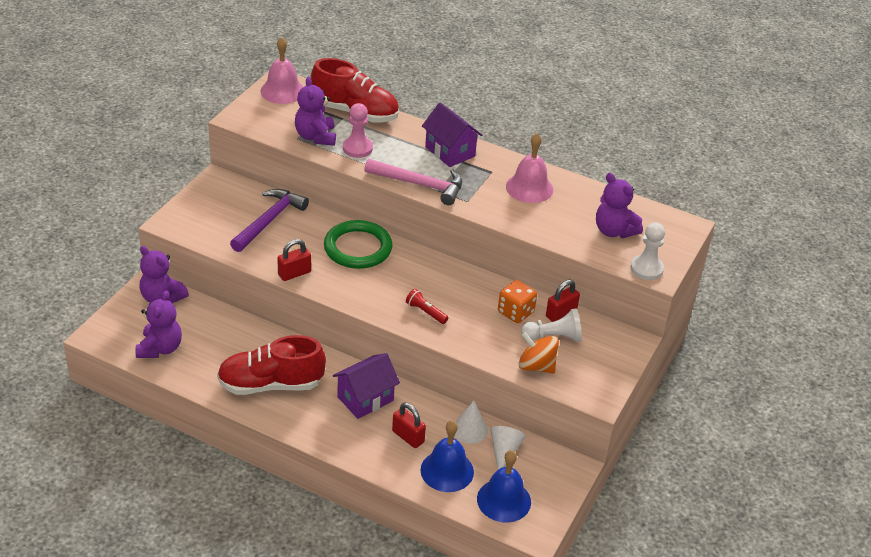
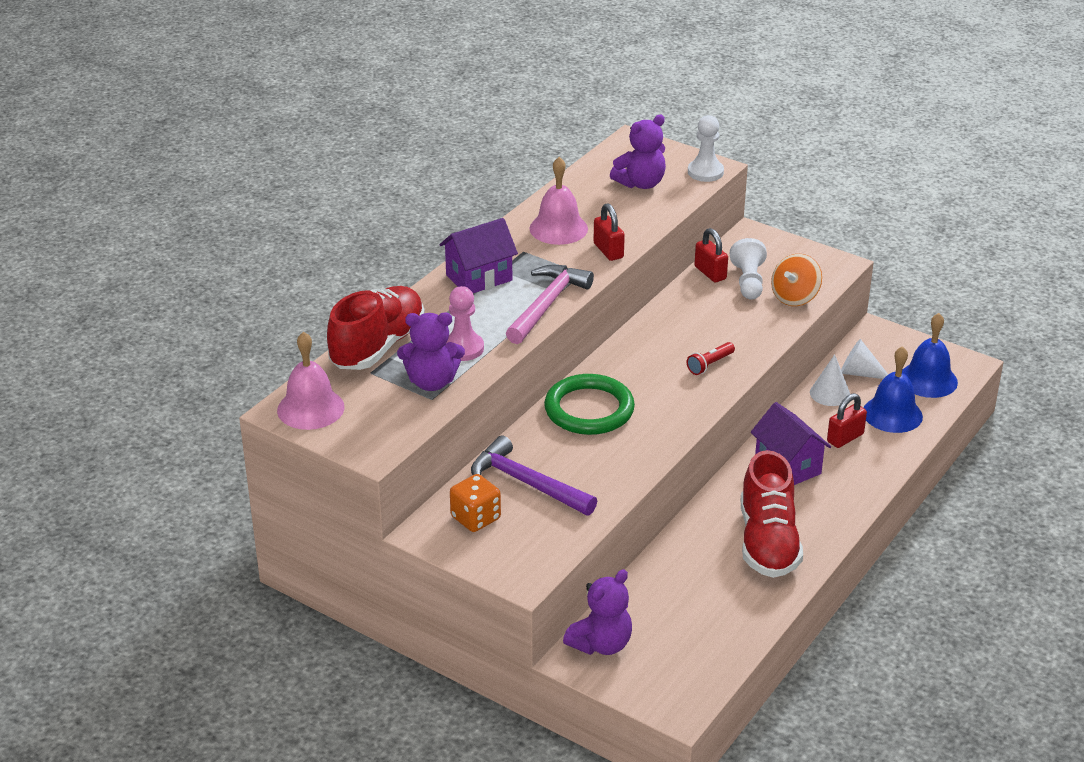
camera: 80 degrees left, 5 degrees down
(160, 348) = (705, 643): purple teddy bear -> none
(294, 273) = (638, 463): red padlock -> red padlock (608, 251)
(515, 312) = (708, 302): orange dice -> orange dice (475, 518)

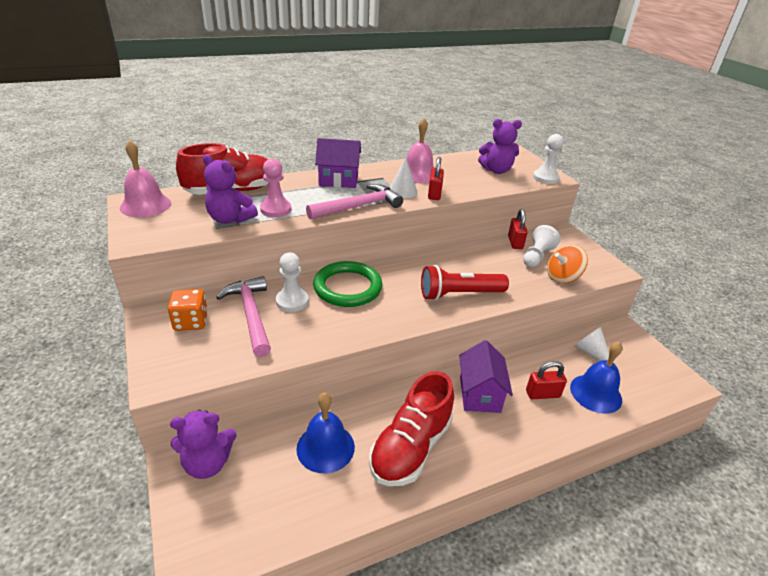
camera: 30 degrees right, 0 degrees up
(527, 483) = (251, 315): purple hammer -> pink hammer
(550, 450) = (292, 301): none -> white pawn
(710, 364) = (459, 294): red flashlight -> red flashlight, size x1.94
(830, 393) = (556, 356): white cone -> white cone (402, 191)
(928, 380) = (644, 380): blue bell -> blue bell (325, 447)

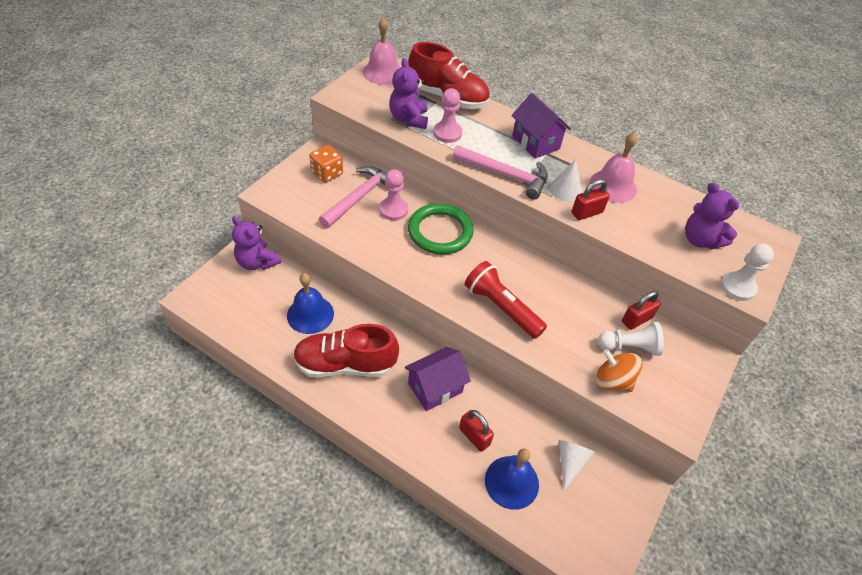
camera: 55 degrees right, 15 degrees up
(292, 301) = (393, 210): white pawn -> pink pawn

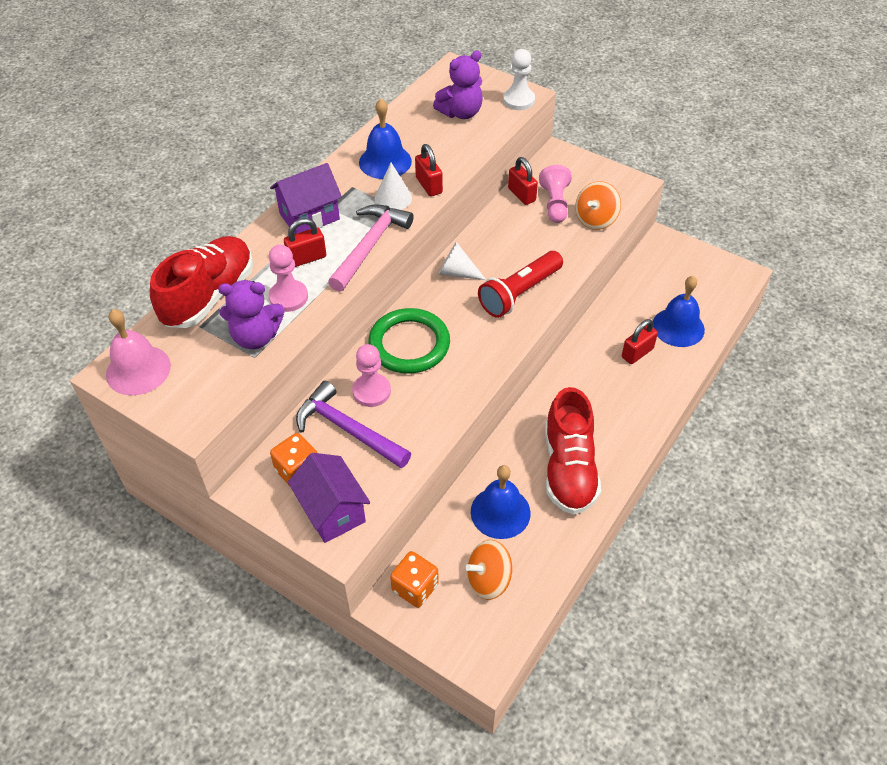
camera: 85 degrees left, 0 degrees up
(254, 303) = (488, 580): none -> orange spinning top
(257, 262) = (415, 588): purple teddy bear -> orange dice
(360, 197) = (348, 429): pink hammer -> purple hammer
(435, 388) = (587, 384): purple house -> purple house (332, 511)
(488, 141) = (307, 258): none -> red padlock
(570, 462) = (649, 284): white cone -> white cone (457, 272)
(613, 186) = (385, 161): pink bell -> blue bell
(629, 347) = (555, 204): white pawn -> pink pawn

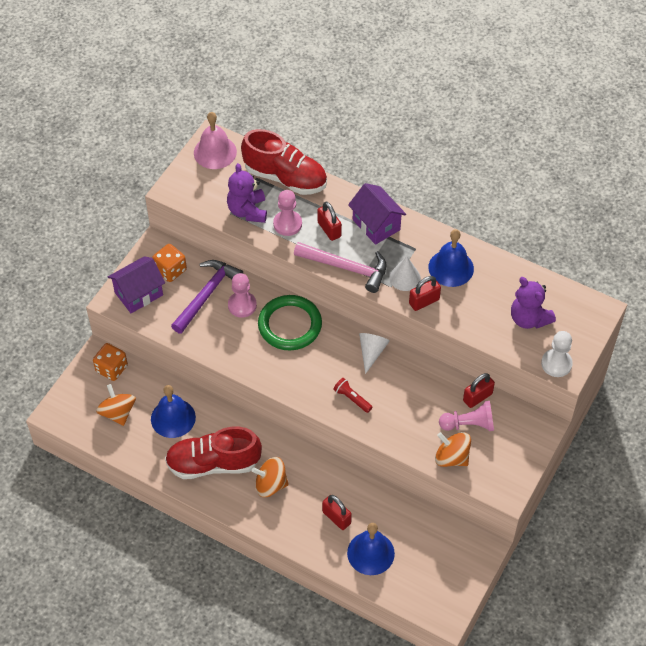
camera: 85 degrees right, 5 degrees up
(519, 293) = (352, 398): red flashlight -> red flashlight, size x0.51
(597, 411) = (270, 484): none -> orange spinning top

